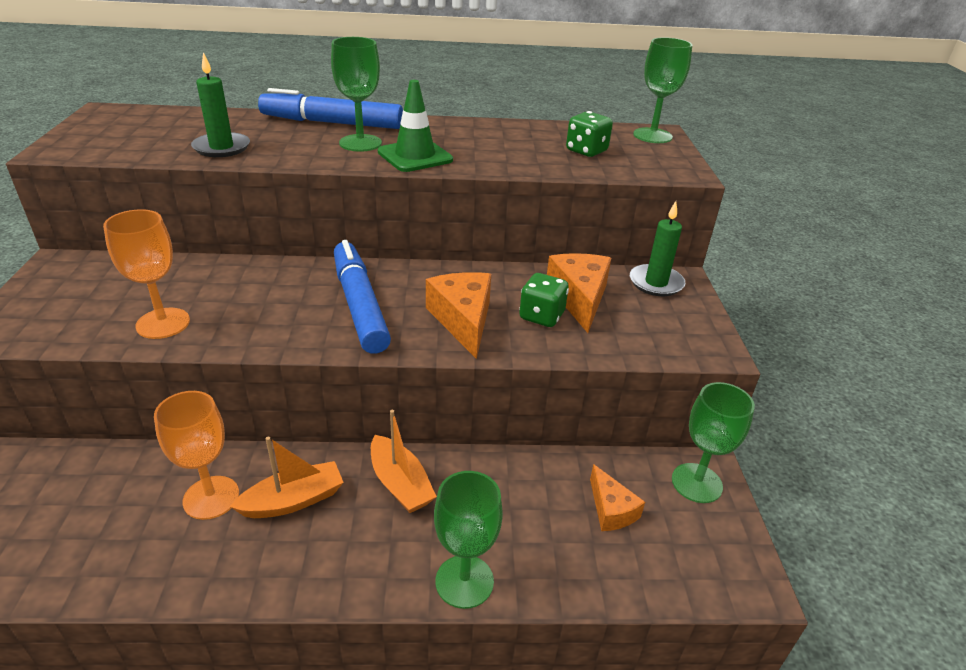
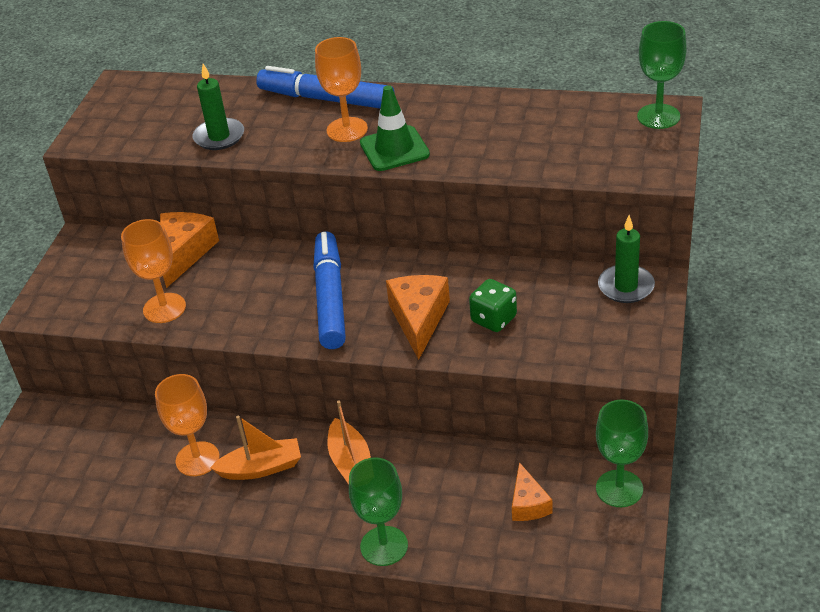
camera: 20 degrees right, 5 degrees up
(360, 143) = (347, 130): green goblet -> orange goblet
(579, 298) = (538, 301): orange cheese -> orange cheese (184, 253)
(586, 151) = (572, 141): green dice -> none

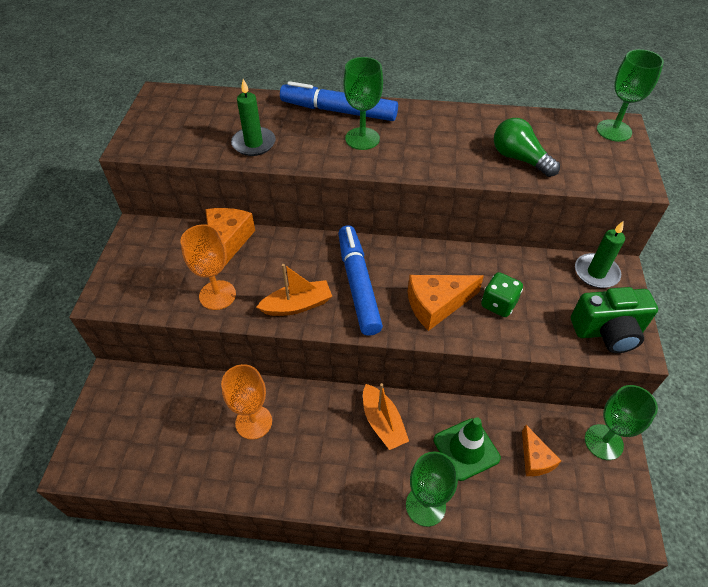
camera: 10 degrees left, 10 degrees up
(261, 468) = (309, 430): orange boat -> orange boat (297, 305)
(347, 130) = (362, 139): orange goblet -> green goblet
(394, 149) = (406, 157): green traffic cone -> green traffic cone (466, 449)
(419, 319) = (436, 305): orange cheese -> orange cheese turned 105 degrees counterclockwise
(529, 149) = (519, 159): none -> green light bulb
(618, 349) = (607, 331): none -> green camera

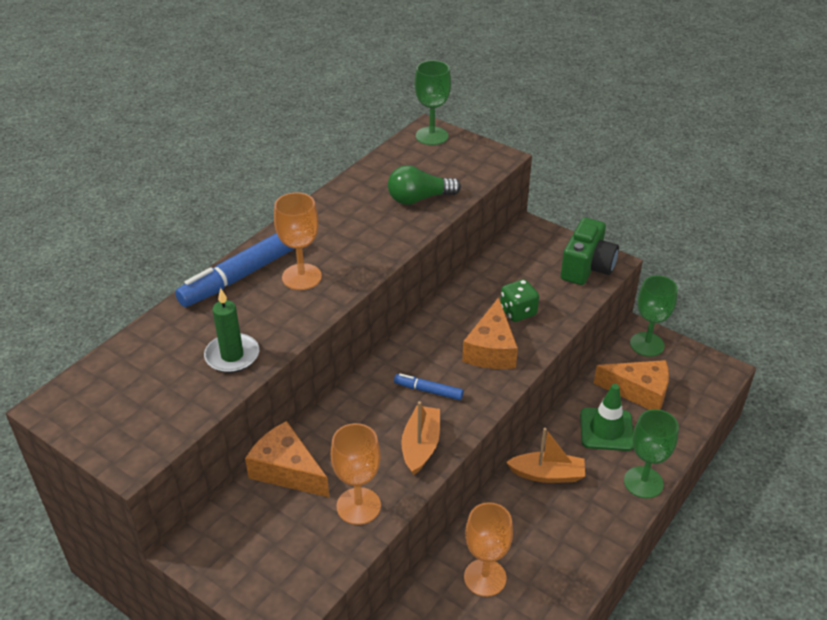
camera: 60 degrees left, 10 degrees down
(358, 284) = (428, 391): blue marker -> blue marker, size x0.49
(362, 139) = (301, 277): green goblet -> orange goblet
(535, 459) = (639, 391): orange cheese -> orange cheese, size x1.60
(596, 273) = (527, 242): green candle -> none

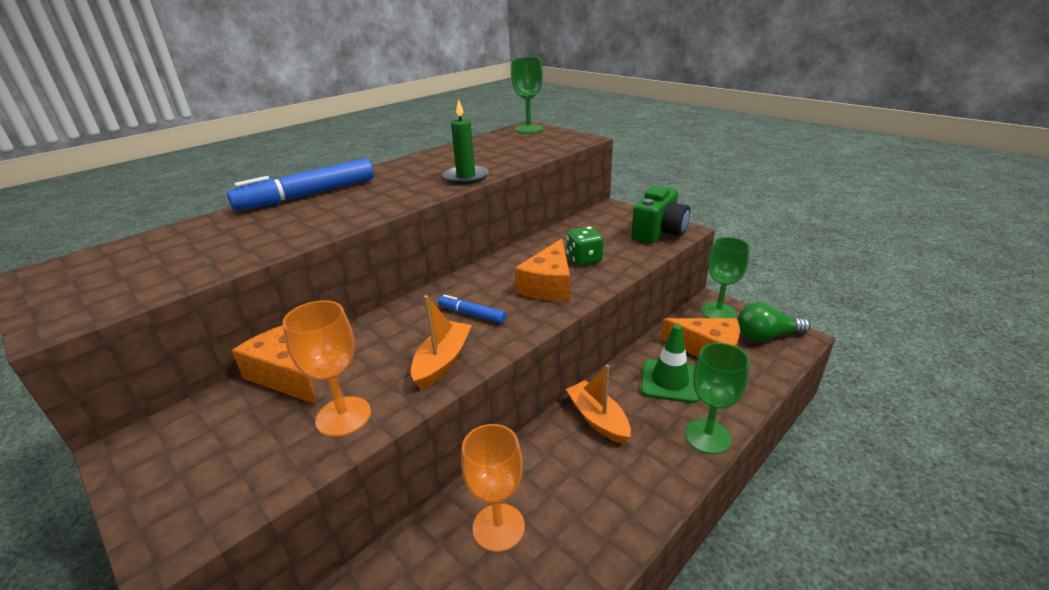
camera: 10 degrees right, 10 degrees down
(232, 356) = (249, 245): green candle -> green candle (466, 177)
(301, 277) = (361, 197): orange goblet -> none
(419, 199) = (500, 158): green light bulb -> green light bulb (766, 336)
(547, 474) = (598, 419): orange boat -> orange boat turned 135 degrees counterclockwise

